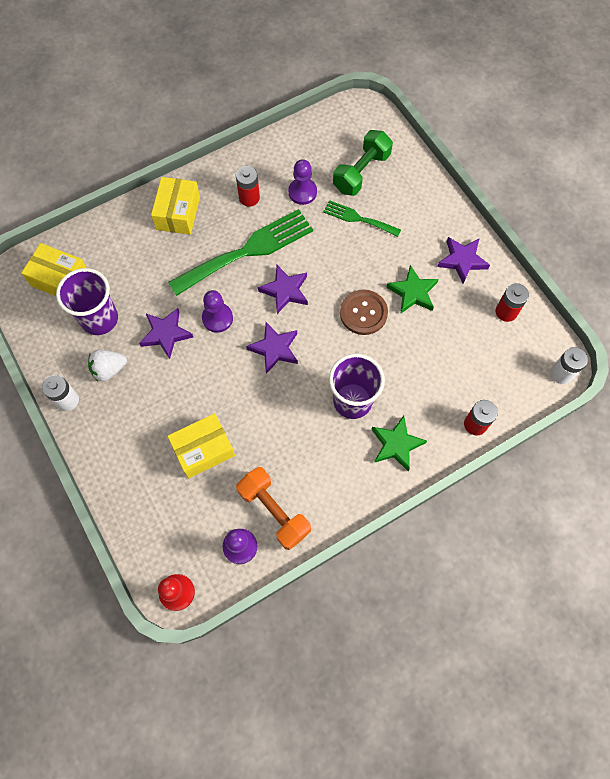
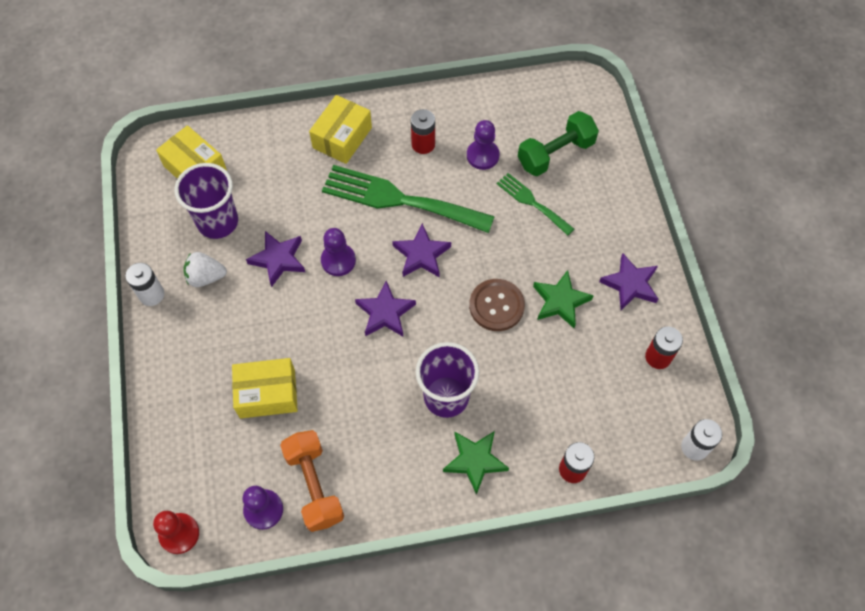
camera: 20 degrees right, 5 degrees down
(248, 251) = (399, 200): green fork -> green fork turned 150 degrees counterclockwise

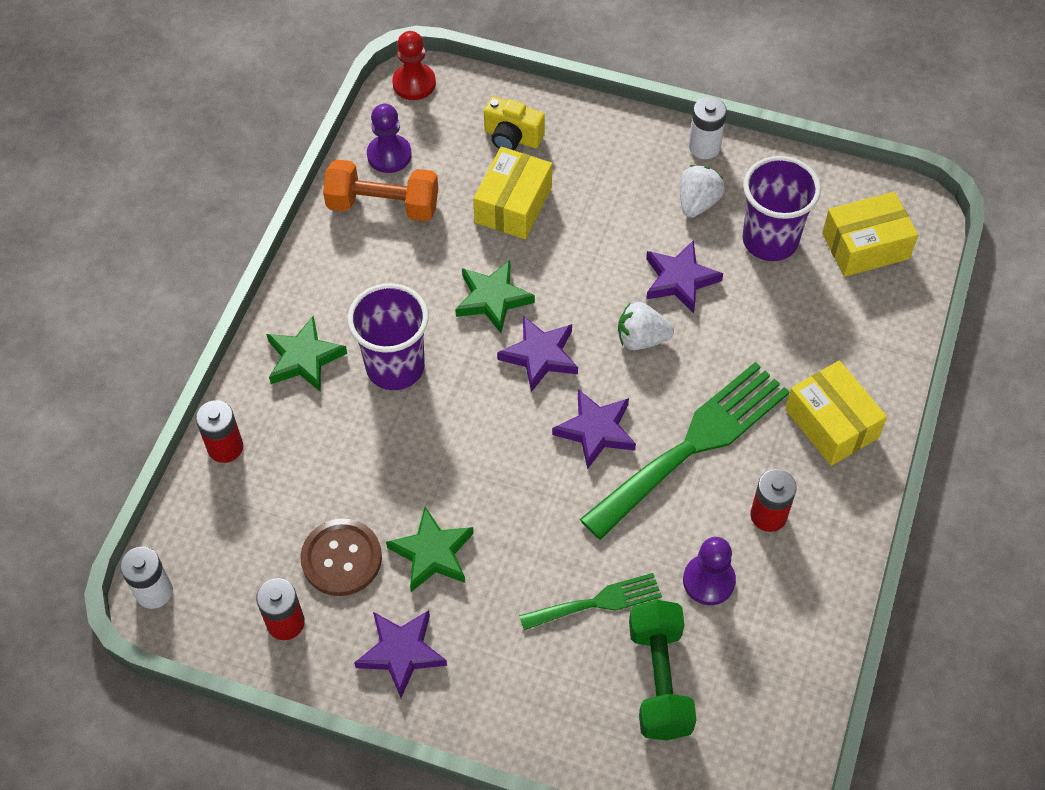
camera: 120 degrees right, 5 degrees down
(202, 428) = (512, 137): none -> yellow camera
(338, 260) = (641, 339): purple pawn -> white strawberry
(356, 364) = (493, 299): none -> green star
(496, 306) = (473, 477): brown button -> brown button (341, 558)

